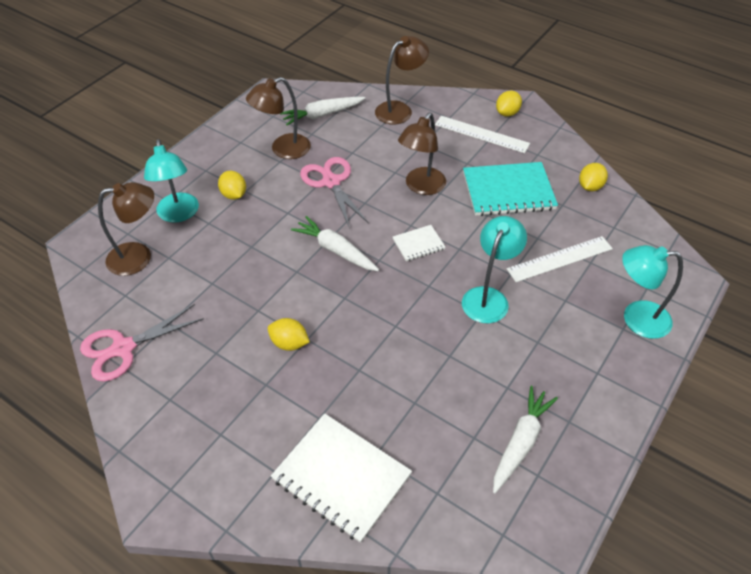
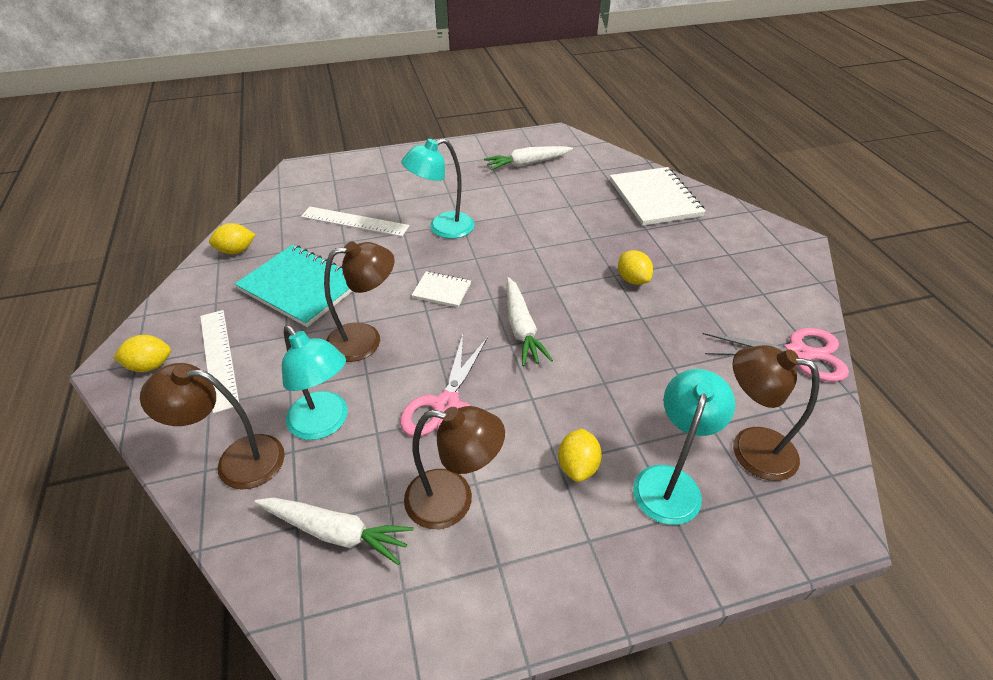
camera: 140 degrees left, 5 degrees down
(636, 318) = (370, 172): turquoise lamp -> turquoise lamp (324, 424)

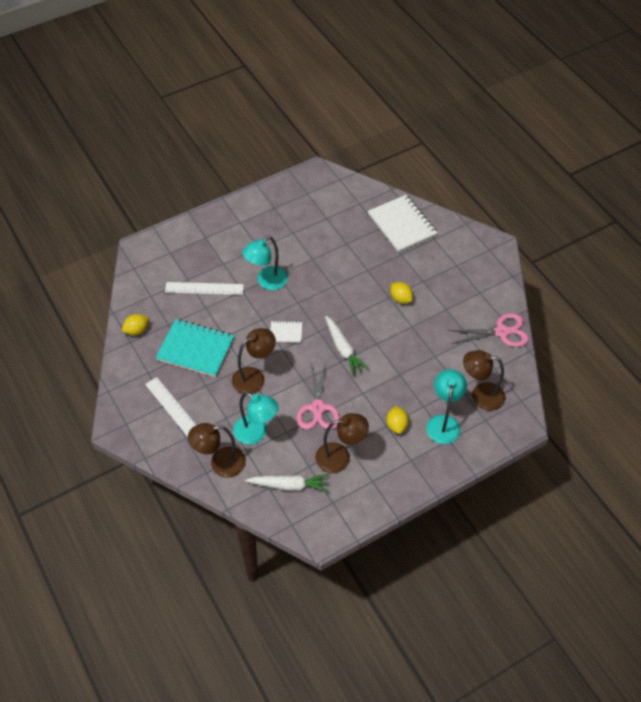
camera: 15 degrees left, 10 degrees up
(150, 365) = (136, 422): yellow lemon -> none
(527, 164) = (305, 208): white carrot -> none

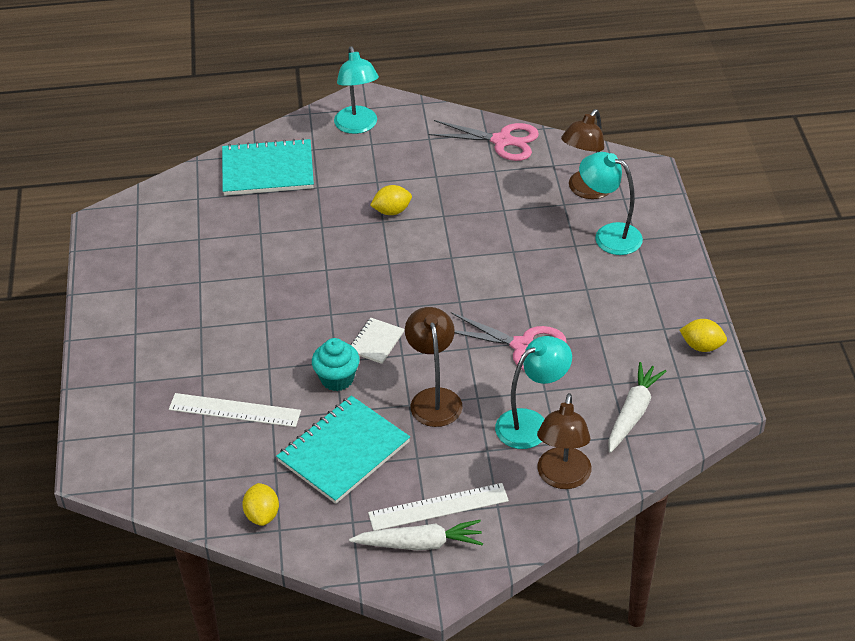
camera: 65 degrees left, 10 degrees down
(204, 288) = (234, 410): white ruler -> white ruler turned 75 degrees clockwise
(248, 325) = (337, 379): none -> turquoise cupcake
(267, 282) = (271, 336): turquoise lamp -> turquoise lamp (358, 126)
(340, 457) = (613, 348): brown lamp -> none
(343, 349) = (441, 292): white carrot -> white carrot (420, 543)
(396, 425) = (590, 279): yellow lemon -> yellow lemon (702, 346)
(402, 225) = (267, 170): white notebook -> turquoise notebook
(501, 332) = (502, 141): pink scissors -> pink scissors turned 90 degrees clockwise

